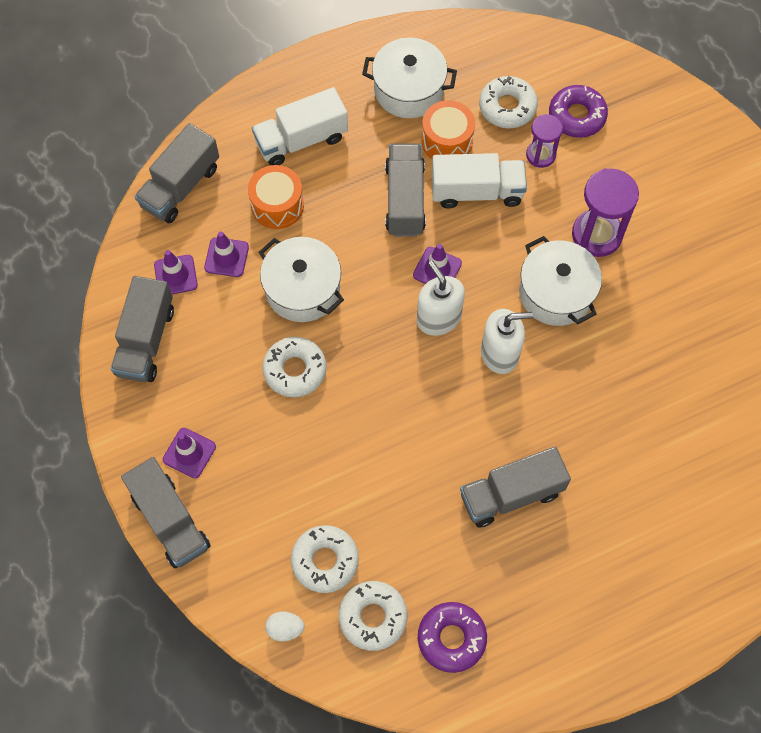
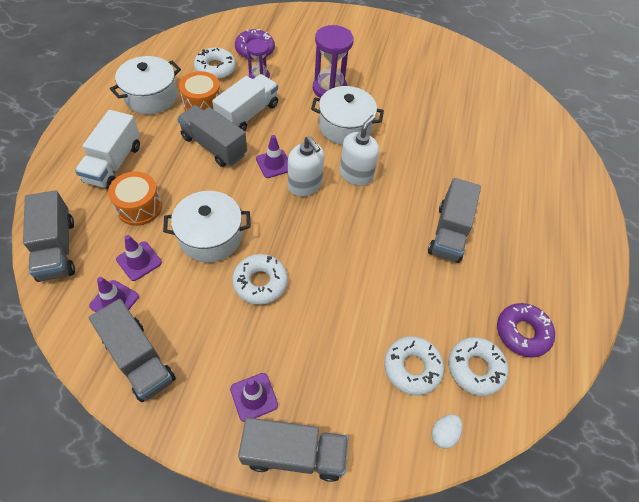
camera: 55 degrees left, 10 degrees down
(438, 318) = (305, 185): white soap dispenser -> white soap dispenser turned 135 degrees counterclockwise

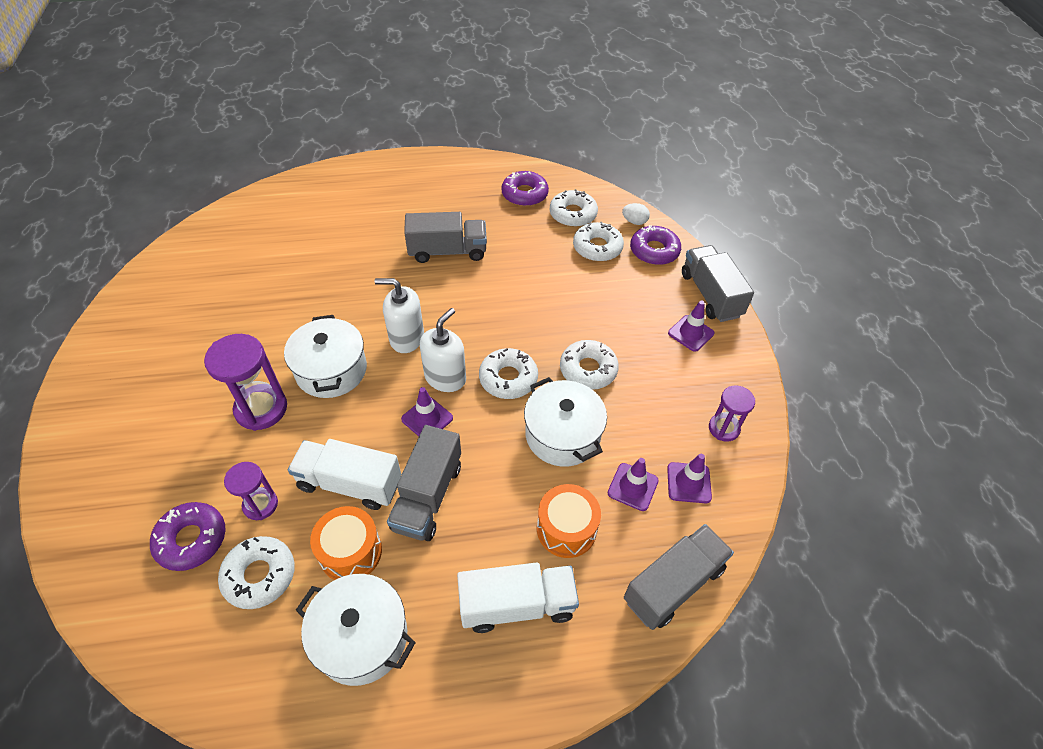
camera: 110 degrees left, 5 degrees down
(139, 359) = (723, 428): grey truck -> purple hourglass
(282, 223) = (508, 378): none -> white donut
(386, 429) = (654, 251): none -> purple donut

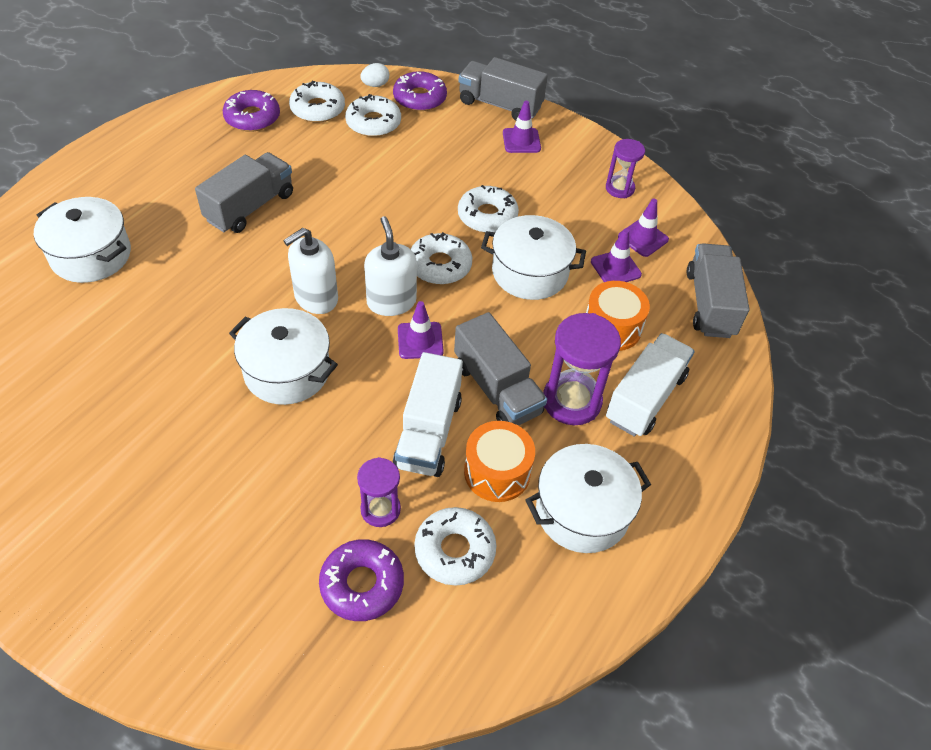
camera: 50 degrees left, 0 degrees up
(261, 409) = (269, 448): purple hourglass -> purple hourglass (571, 401)
(332, 220) = (91, 255): none -> white pot
(350, 483) = (428, 432): white truck -> white truck turned 45 degrees counterclockwise

